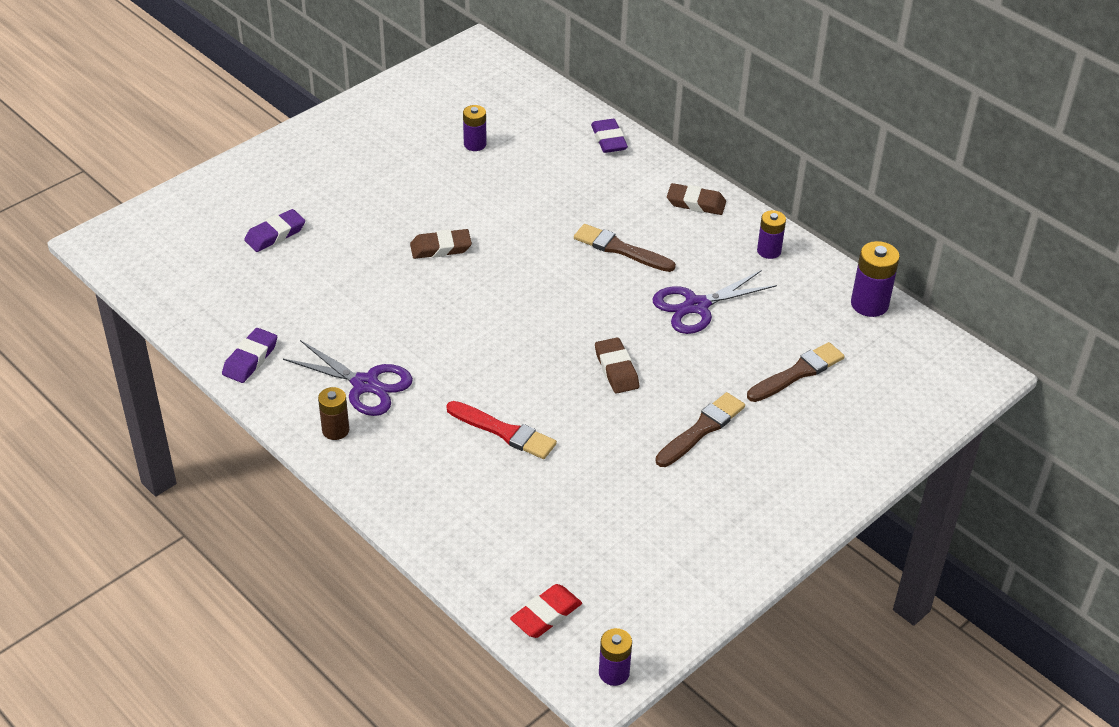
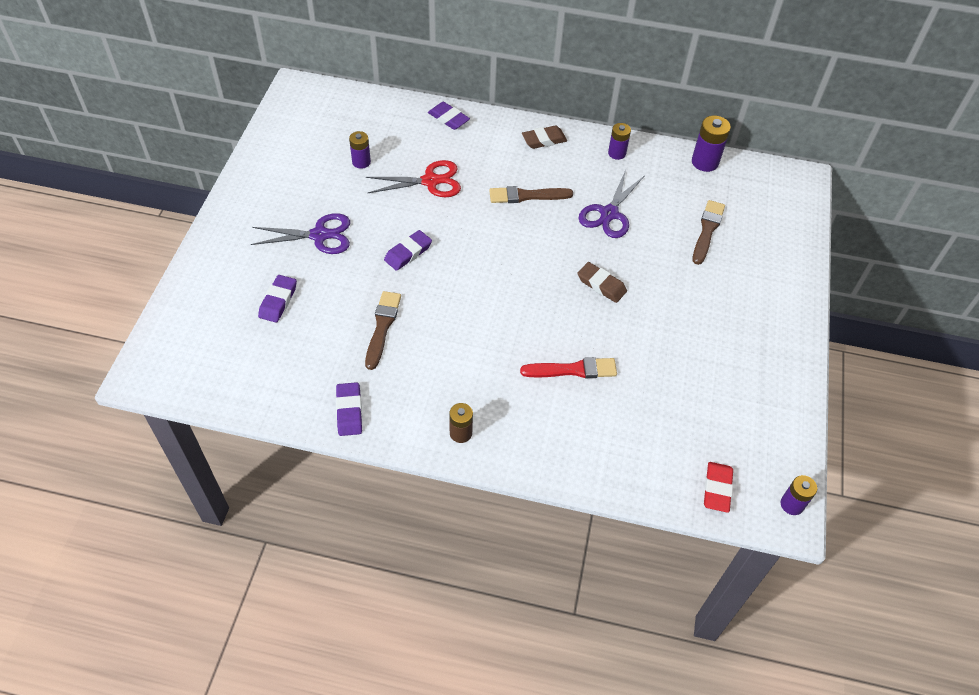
camera: 35 degrees left, 10 degrees up
(365, 384) = (449, 386): purple scissors -> purple scissors (319, 235)
(441, 248) = (408, 253): brown eraser -> purple eraser
(529, 191) = (430, 181): none -> red scissors
(702, 429) = (688, 300): brown brush -> brown brush (382, 327)

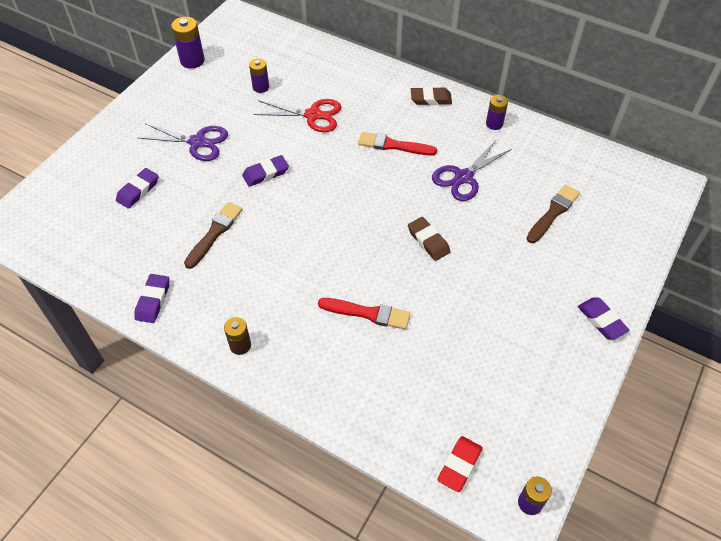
camera: 20 degrees right, 0 degrees up
(448, 118) = (353, 64): purple eraser -> purple eraser (601, 320)
(526, 196) = (393, 145): brown brush -> red brush
(705, 162) = (577, 148): purple battery -> purple battery (192, 61)

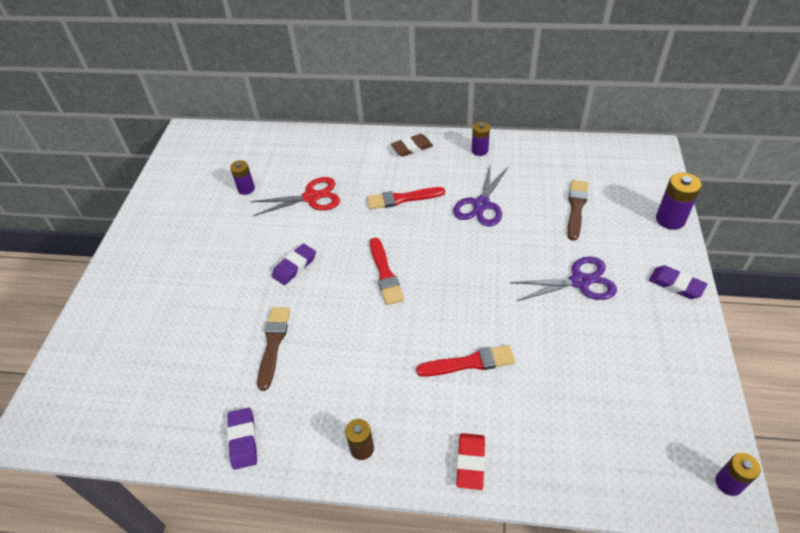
camera: 20 degrees left, 5 degrees down
(138, 190) = (169, 331): purple eraser -> none
(192, 61) = (163, 186): purple battery -> purple battery (670, 219)
(197, 142) = (209, 261): purple scissors -> purple scissors (579, 281)
(339, 209) = (385, 274): none -> red brush
(428, 241) = (485, 272): brown eraser -> none
(459, 465) = (644, 476): red eraser -> red eraser (470, 462)

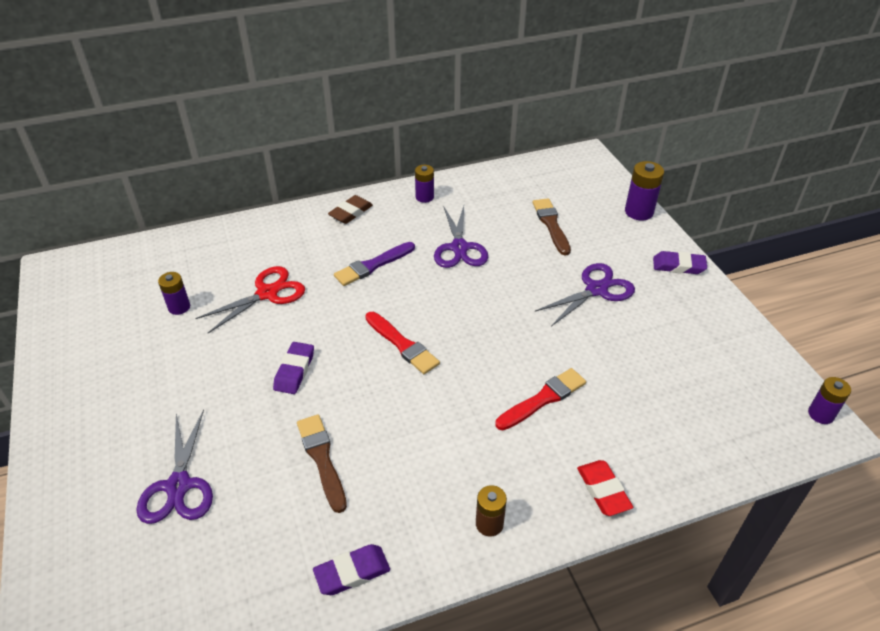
camera: 30 degrees left, 5 degrees down
(171, 325) = (179, 486): none -> purple scissors
(243, 440) = (352, 572): purple eraser -> purple eraser turned 75 degrees counterclockwise
(402, 199) = (373, 265): red brush -> purple brush

